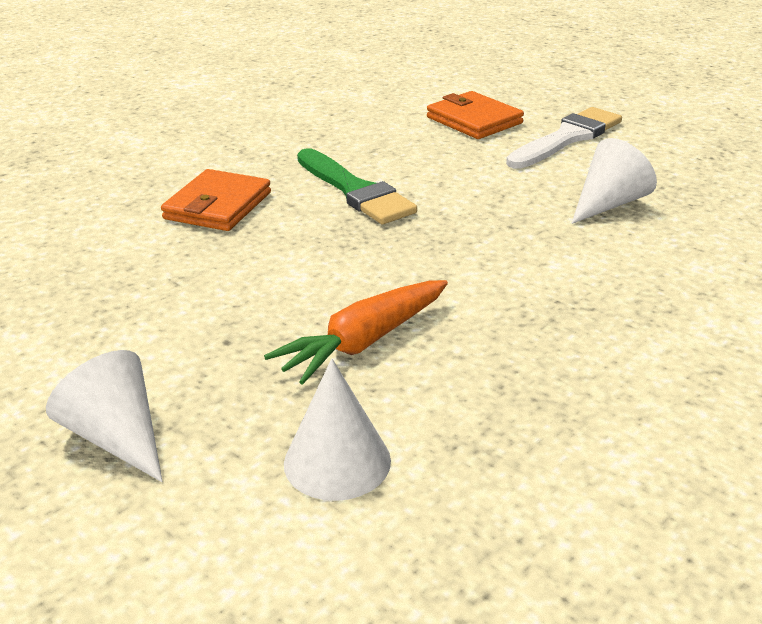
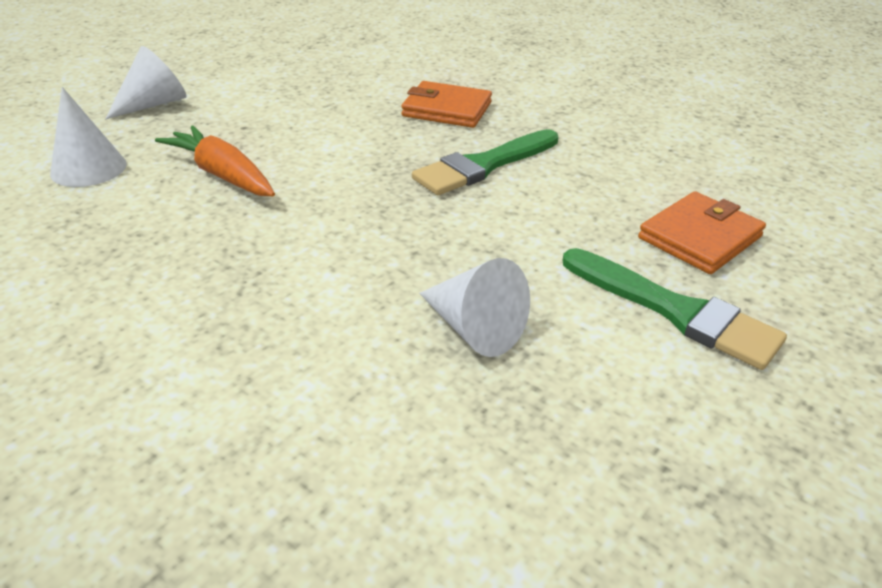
camera: 85 degrees right, 5 degrees up
(567, 138) = (675, 311): white brush -> green brush

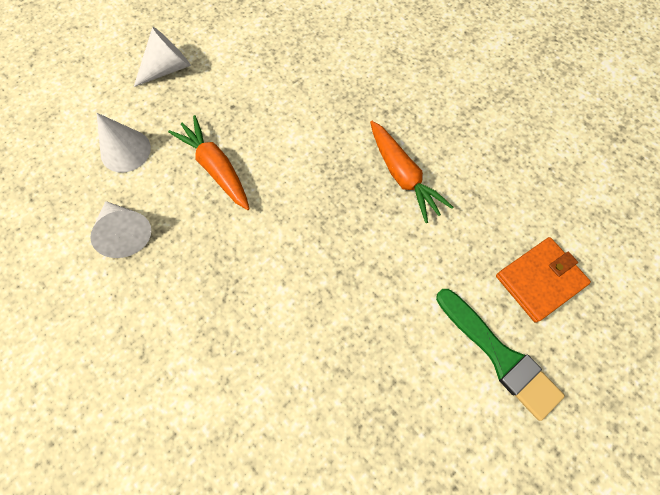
camera: 10 degrees right, 30 degrees up
(447, 109) = (386, 96): orange wallet -> none
(474, 328) = (366, 355): white cone -> white cone (125, 233)
(484, 165) = (402, 175): green brush -> orange carrot

